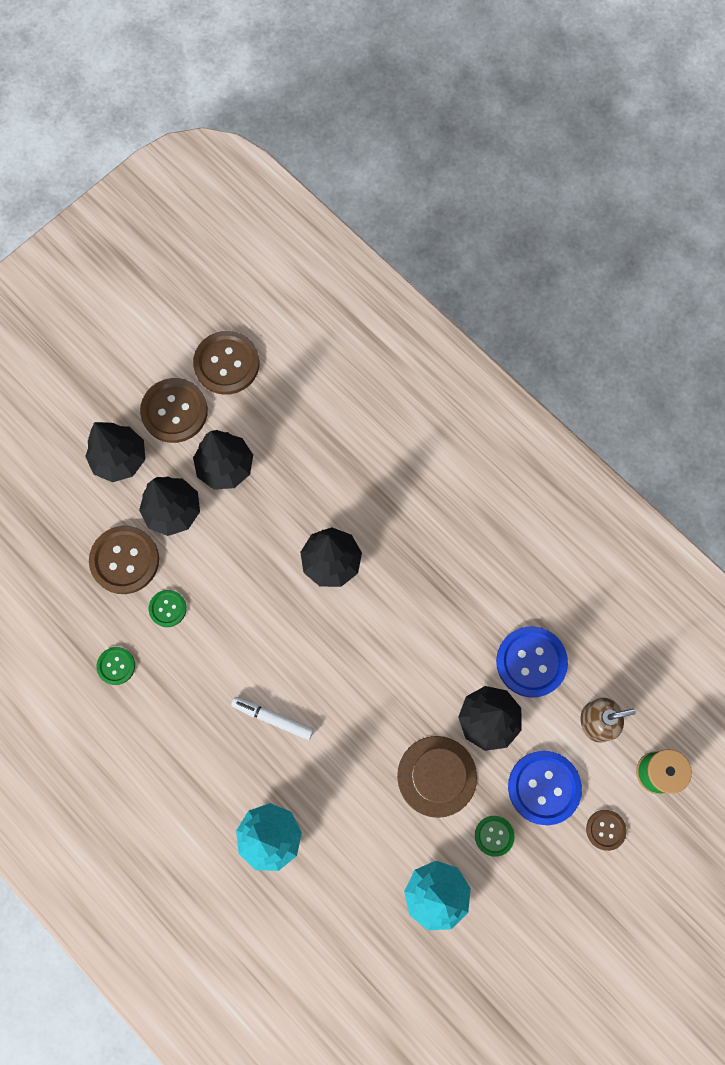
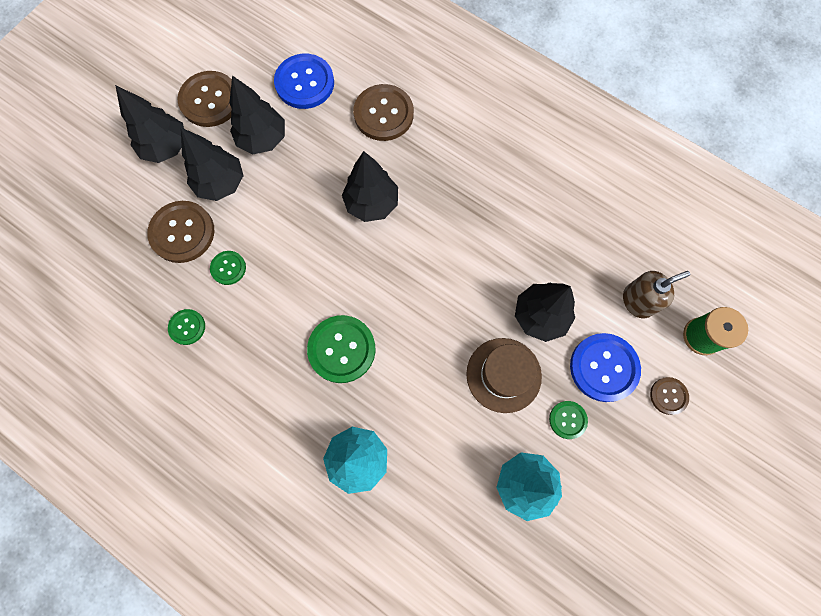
camera: 10 degrees left, 0 degrees up
(226, 364) = (250, 55): brown button -> brown button (383, 114)
(273, 718) = (342, 349): white marker -> green button
(531, 662) = (567, 259): blue button -> blue button (304, 83)

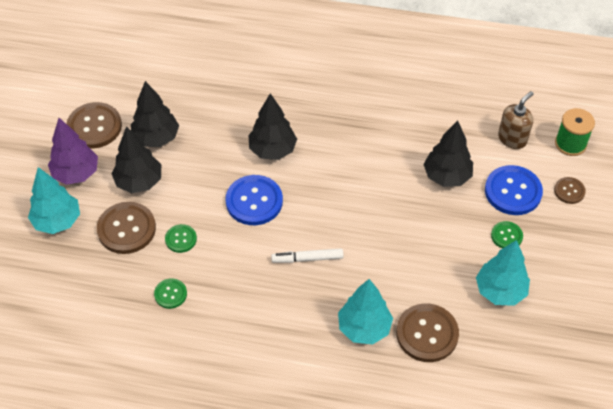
camera: 25 degrees left, 20 degrees down
(122, 194) = (57, 221): none -> turquoise tree
(166, 147) = (76, 173): black tree -> purple tree
(304, 83) = (168, 86): blue button -> blue button (254, 201)
(342, 349) = (307, 259): green button -> white marker
(383, 114) = (246, 85): brown button -> brown button (427, 334)
(503, 375) = (442, 226): brown hat -> none

